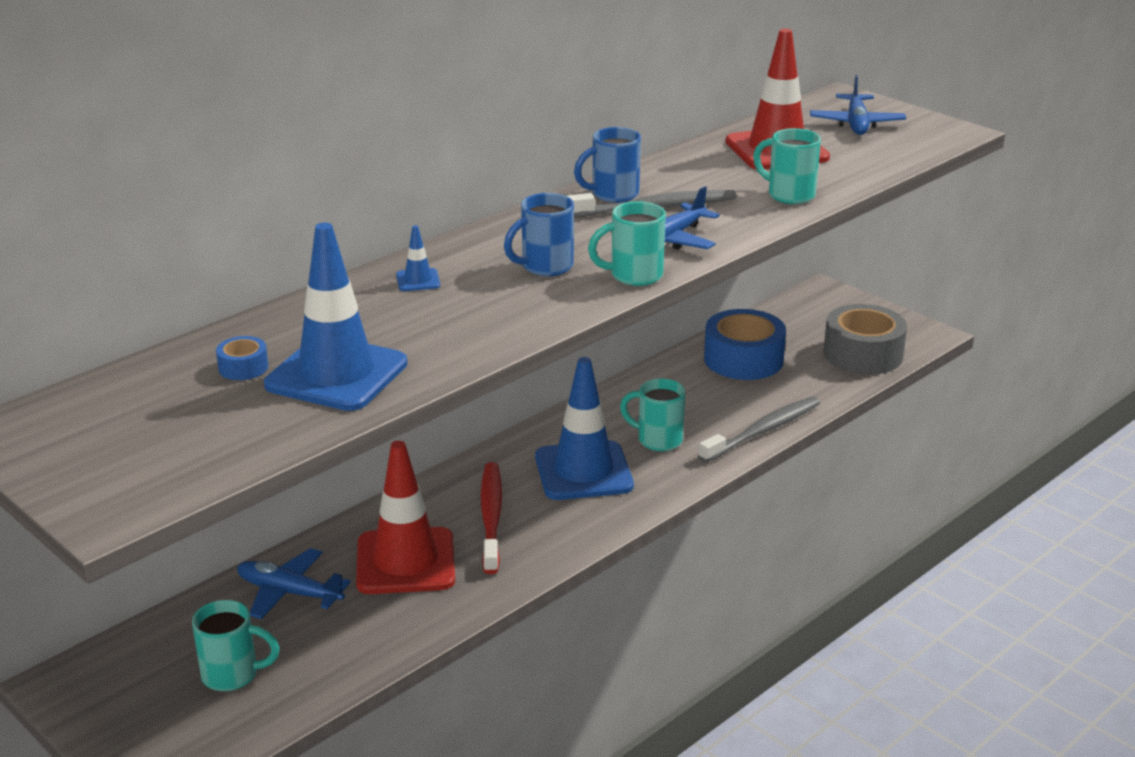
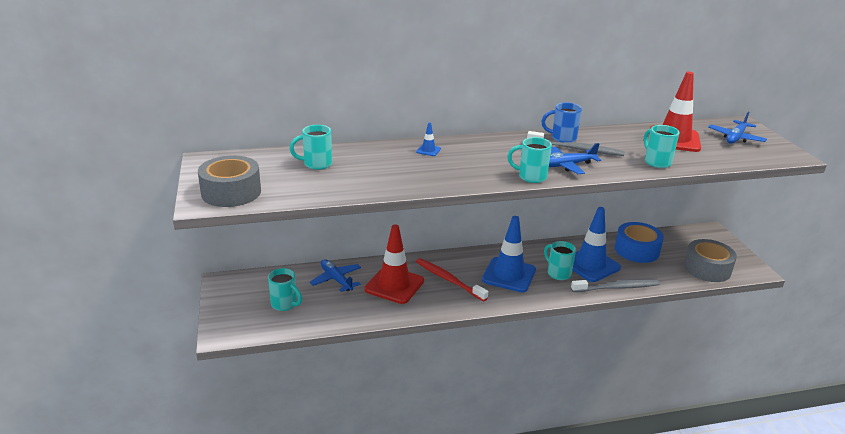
camera: 30 degrees right, 0 degrees up
(140, 473) = (231, 192): none -> grey tape
(243, 367) = (316, 164): blue tape -> turquoise mug
(336, 374) = (349, 178): blue traffic cone -> blue traffic cone (590, 265)
(491, 516) = (448, 280): red toothbrush -> red toothbrush turned 75 degrees counterclockwise
(545, 267) = (492, 161): blue mug -> none

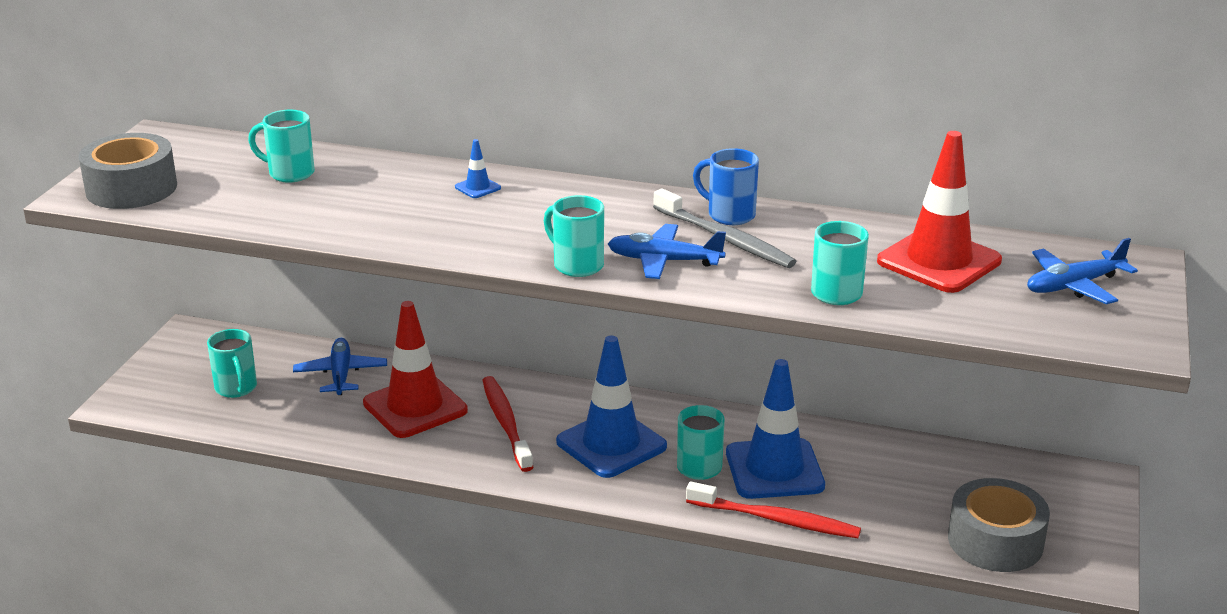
camera: 30 degrees right, 0 degrees up
(617, 287) = (776, 520): grey toothbrush -> red toothbrush
(636, 250) = (894, 470): blue tape -> none

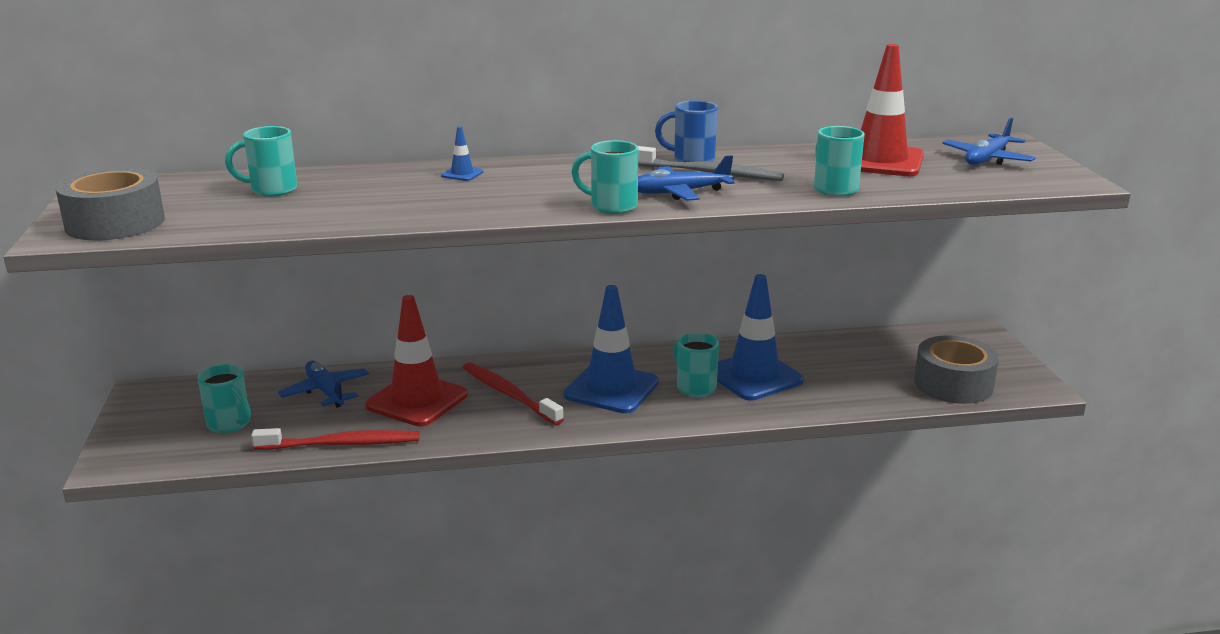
camera: 25 degrees left, 5 degrees down
(776, 520) = (788, 409): red toothbrush -> red toothbrush (342, 444)

